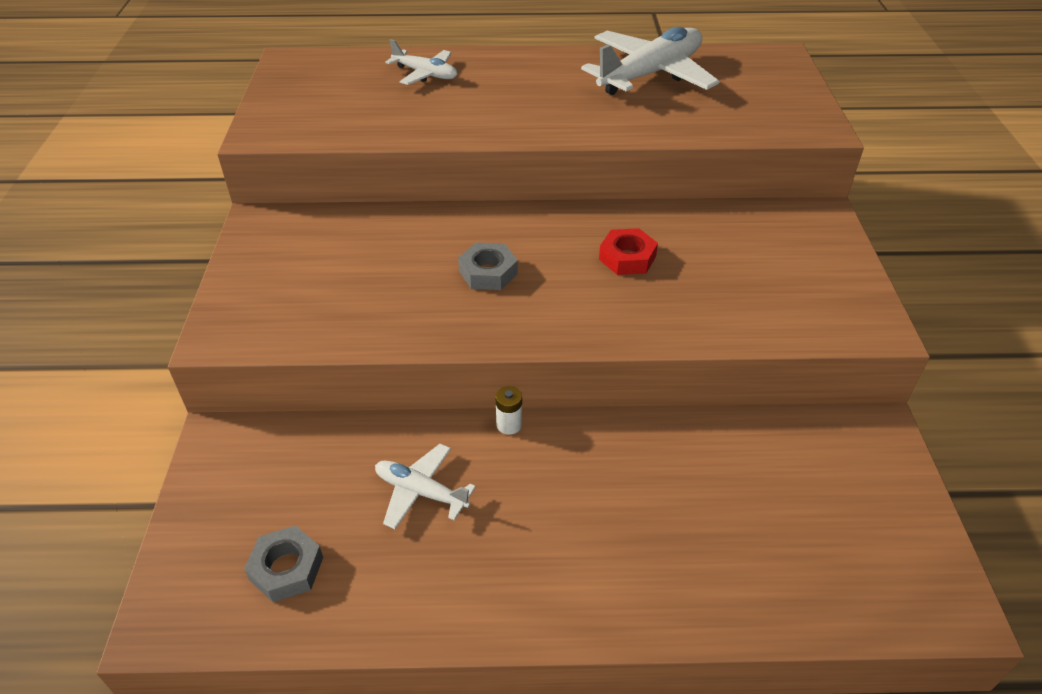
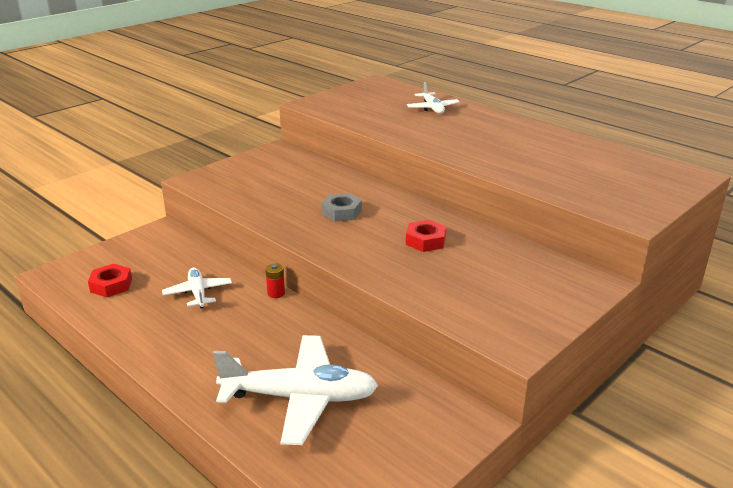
camera: 45 degrees right, 15 degrees down
(286, 568) = (111, 285): grey nut -> red nut
(509, 425) = (276, 293): white battery -> red battery
(650, 74) = (569, 152): white plane -> white plane (300, 398)

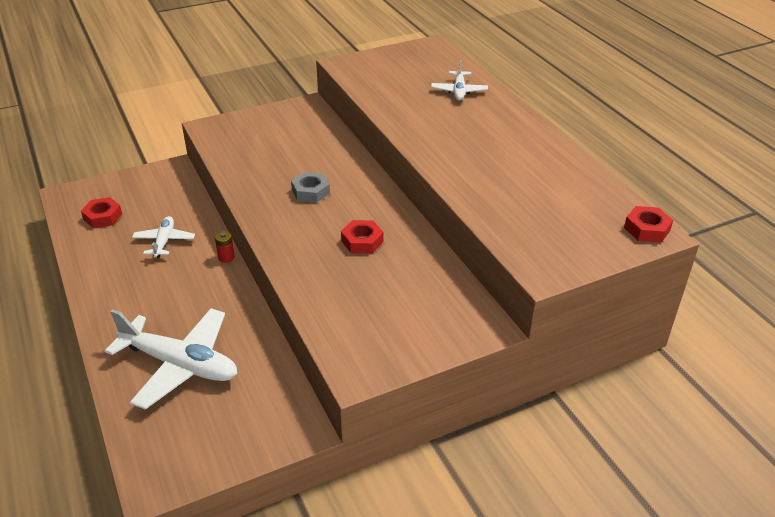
camera: 20 degrees right, 10 degrees up
(682, 173) = (647, 229): none -> red nut

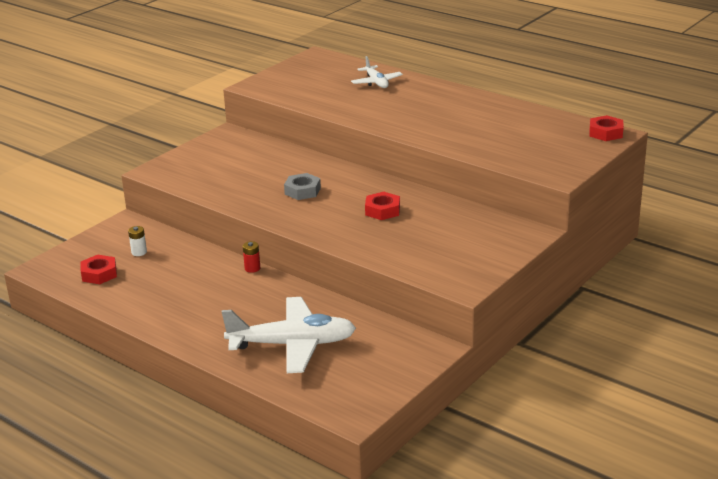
camera: 25 degrees left, 10 degrees down
(153, 204) = (139, 252): none -> white battery
(164, 241) = (181, 274): white plane -> none

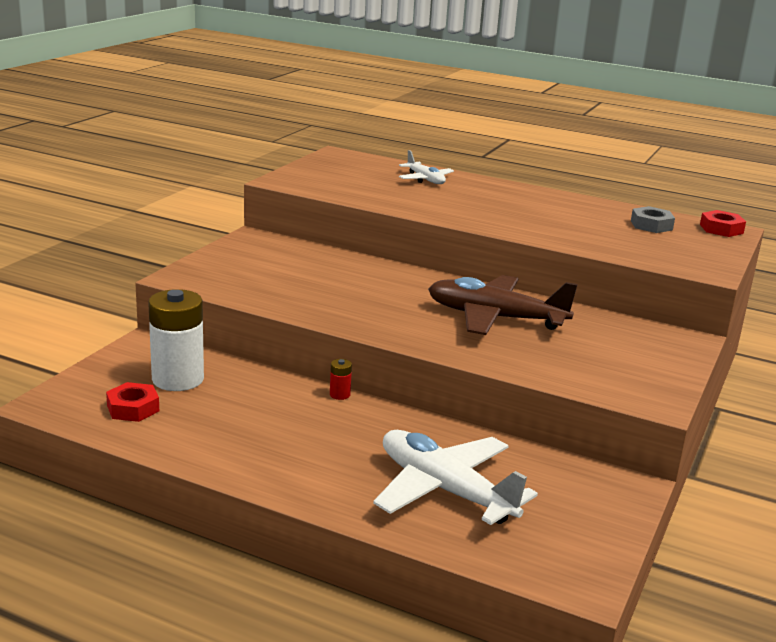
camera: 15 degrees left, 5 degrees down
(139, 252) = (178, 379): white battery -> white battery, size x2.48
(292, 344) = (445, 490): white plane -> white plane turned 120 degrees counterclockwise
(302, 191) = (383, 298): grey nut -> grey nut (651, 225)
(382, 210) = (495, 318): red nut -> brown plane

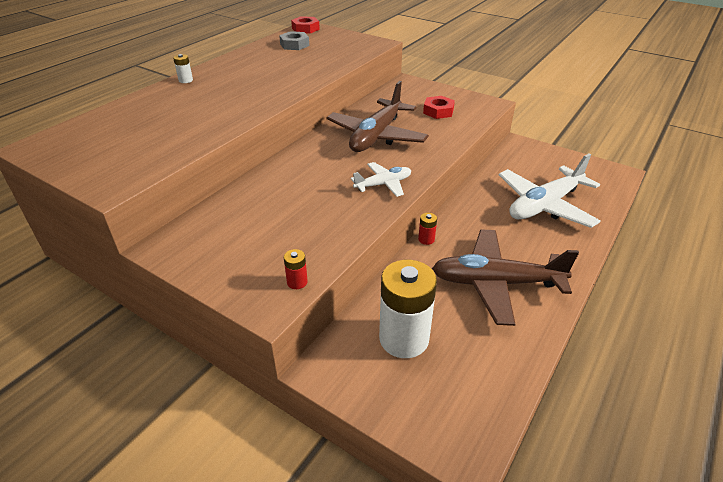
camera: 80 degrees left, 15 degrees up
(133, 408) = (464, 371): red nut -> red nut (438, 111)
(206, 286) = (297, 282): none -> red battery
(263, 435) = (496, 283): none -> brown plane
(425, 179) = (153, 108): white plane -> white plane (383, 184)
(499, 185) = (186, 80): none -> white battery

